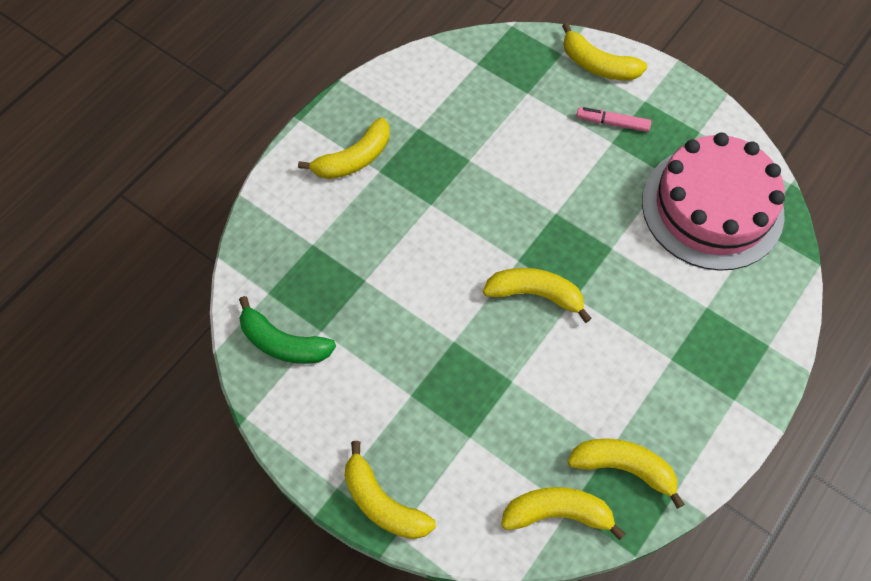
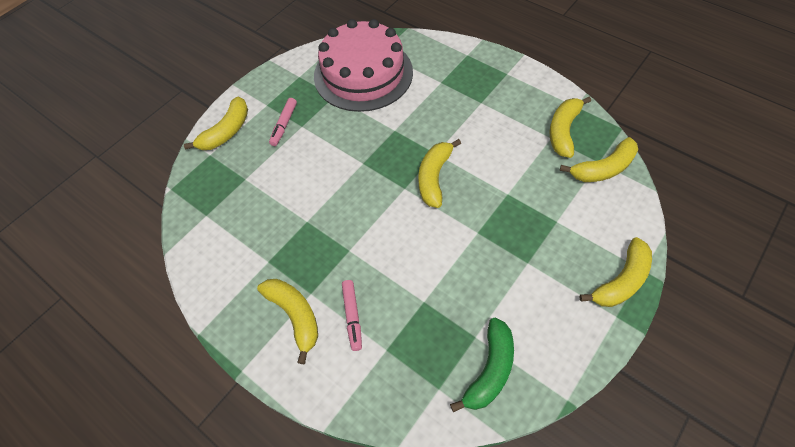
camera: 85 degrees left, 5 degrees down
(350, 211) = (352, 316): none -> pink marker
(557, 513) = (603, 168): yellow banana -> yellow banana turned 120 degrees counterclockwise

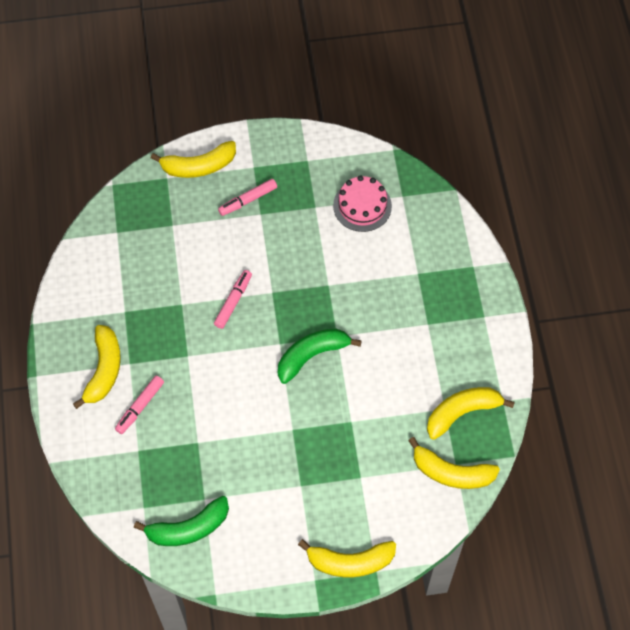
camera: 40 degrees right, 5 degrees up
(342, 189) = (233, 301): none -> pink marker
(363, 74) = (362, 206): pink cake -> pink cake, size x0.50
(434, 177) = (311, 355): yellow banana -> green banana

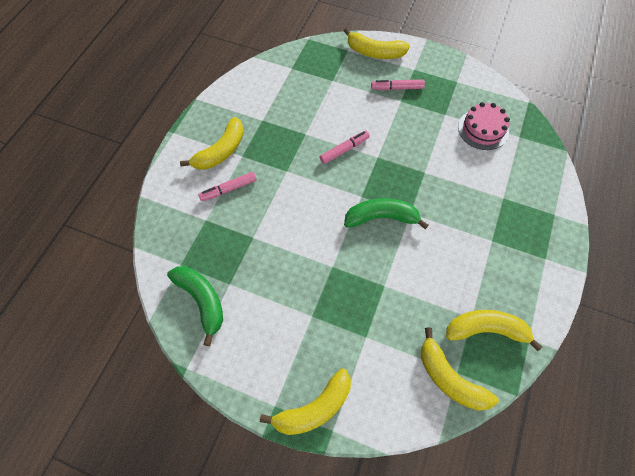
camera: 30 degrees right, 0 degrees up
(188, 528) = (202, 300): green banana -> green banana turned 135 degrees counterclockwise
(350, 562) = (314, 408): yellow banana -> yellow banana turned 60 degrees counterclockwise

